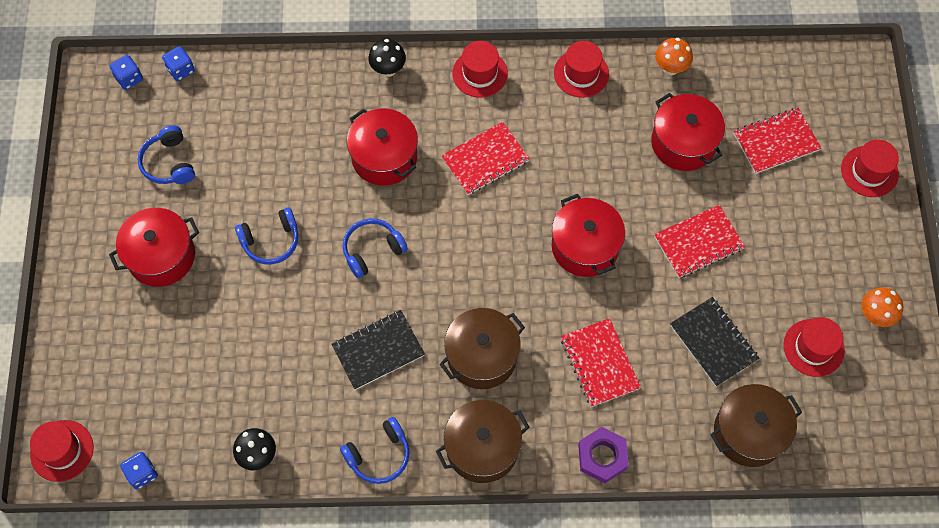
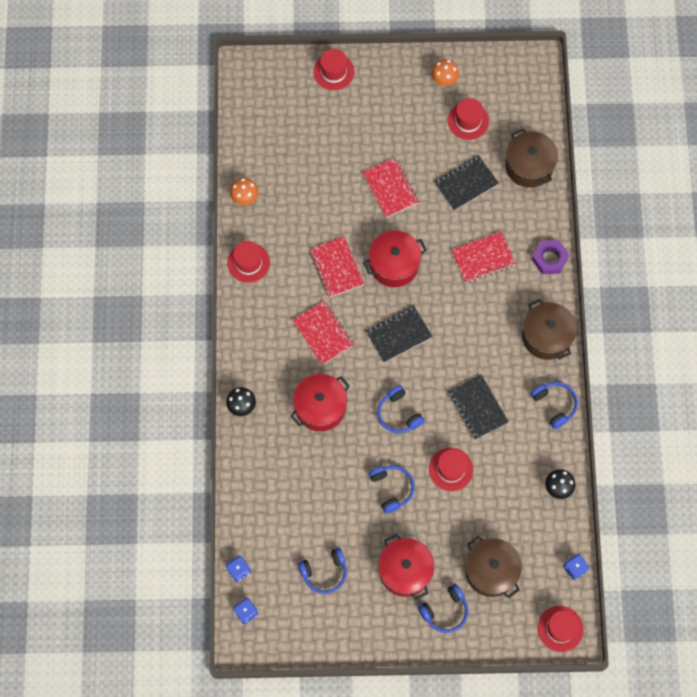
camera: 90 degrees left, 5 degrees up
(104, 303) = (445, 611): none -> blue headphones
(480, 73) = (247, 337): red hat -> red hat (451, 469)
(482, 356) = (480, 336): brown pot -> brown pot (491, 571)
(484, 251) = (398, 334): none -> black notebook
(683, 143) = (309, 193): red pot -> none
(776, 142) = (309, 131): red notebook -> red notebook (336, 268)

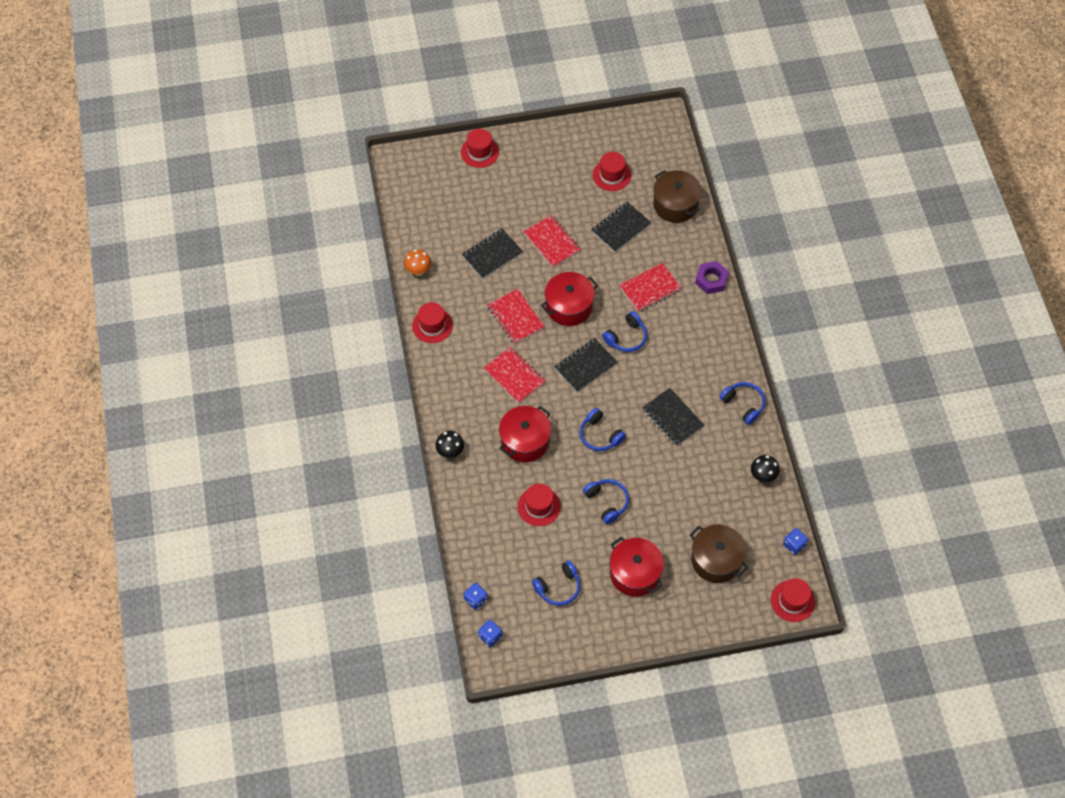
camera: 10 degrees left, 10 degrees down
(325, 192) = (492, 255): none -> black notebook
(444, 80) = (582, 145): orange mushroom -> none
(445, 611) = (680, 603): blue headphones -> blue headphones (626, 337)
(451, 469) = (659, 476): red hat -> red hat (539, 506)
(546, 336) = (723, 346): brown pot -> none

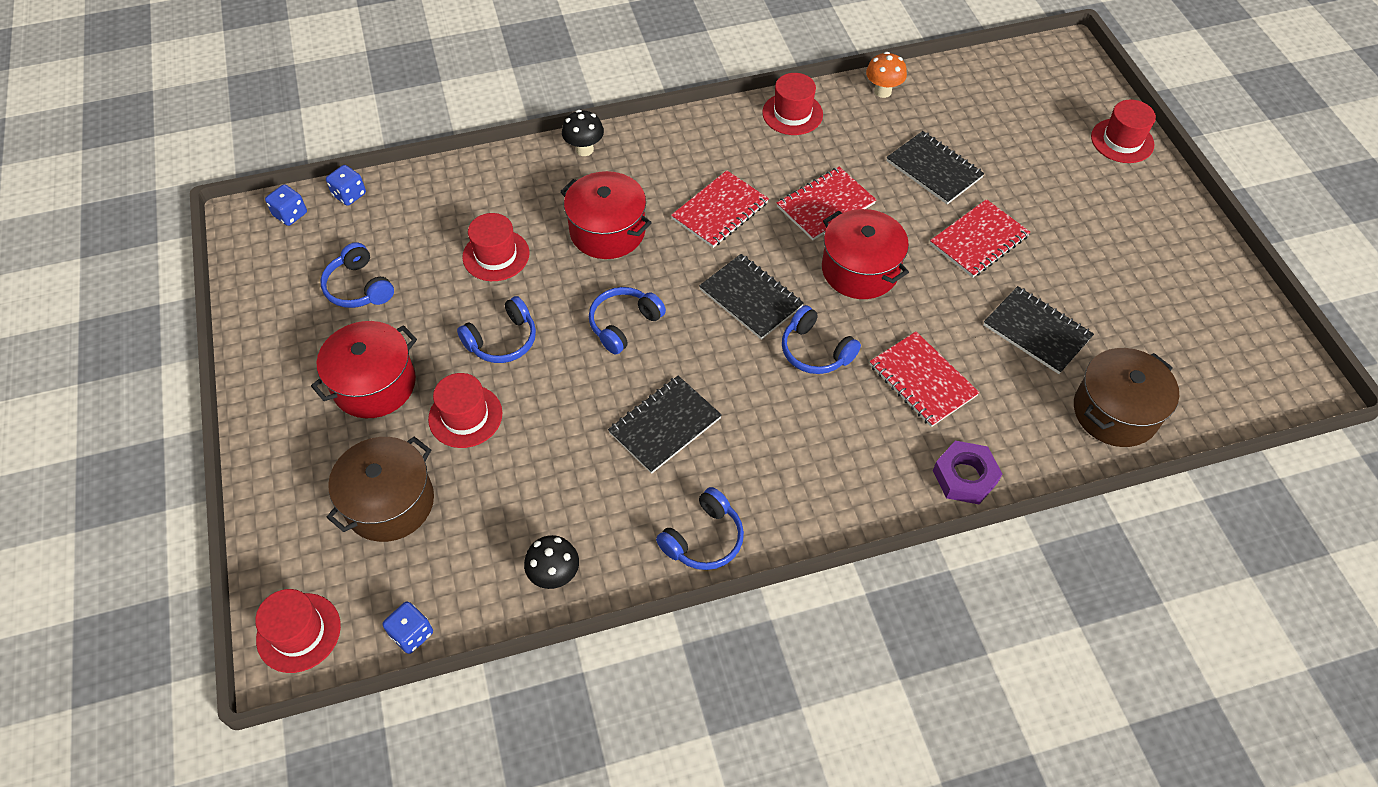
camera: 85 degrees right, 5 degrees down
(611, 175) = (1144, 313): red hat -> red hat (465, 416)

